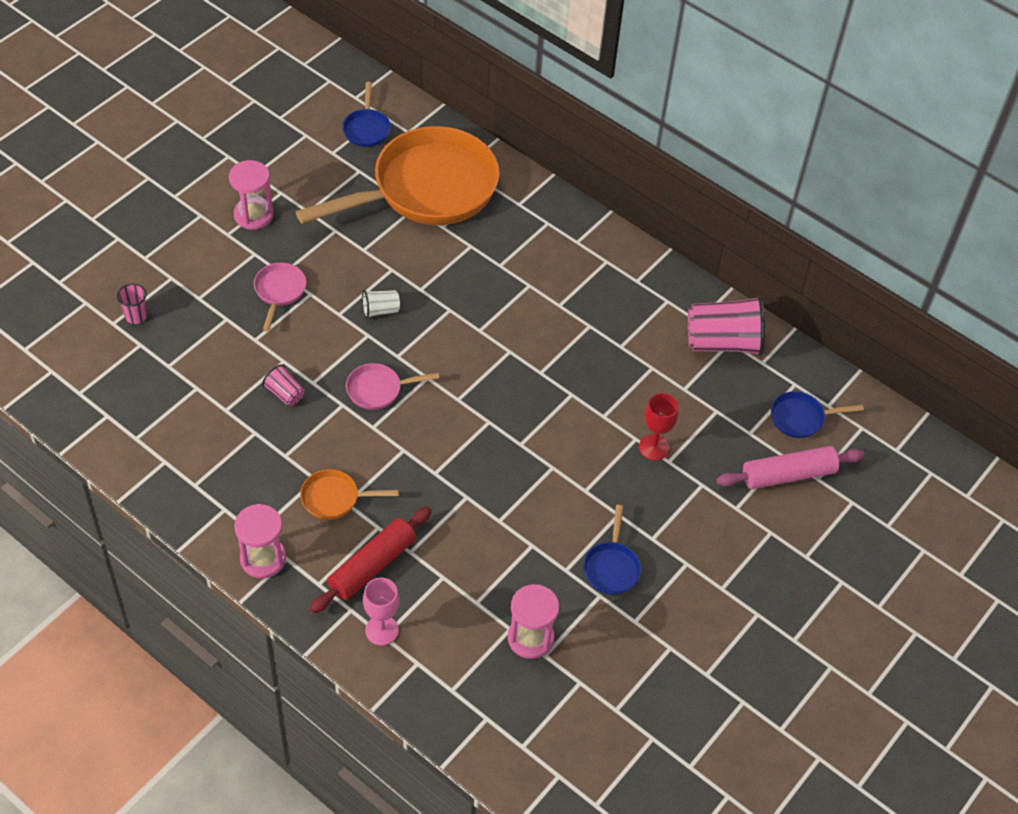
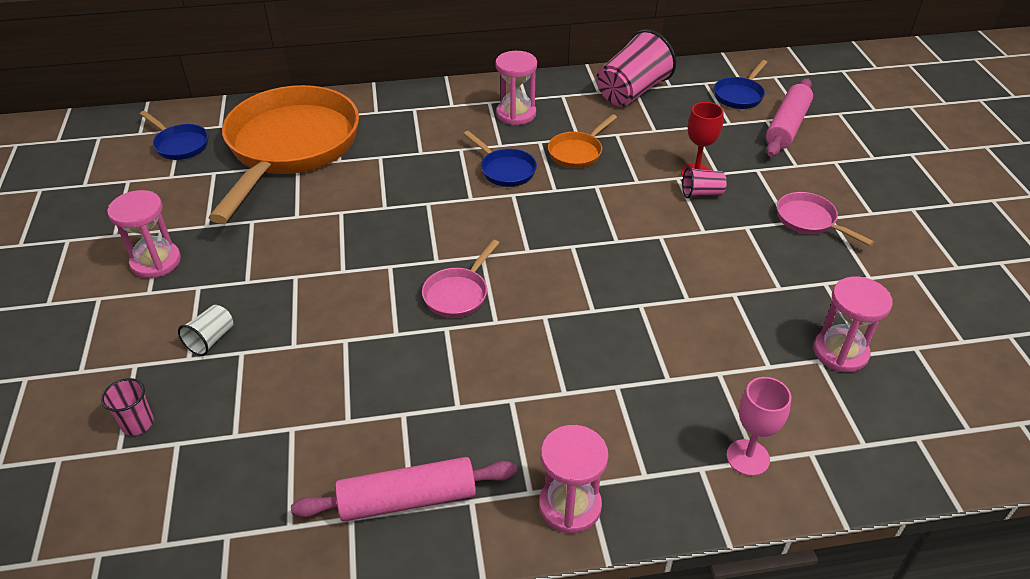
camera: 45 degrees left, 10 degrees down
(199, 478) = (408, 499): none -> pink rolling pin
(279, 292) = (264, 295): pink pan -> pink pan (809, 221)
(285, 393) = (384, 362): pink cup -> pink cup (701, 194)
(335, 498) = (550, 398): orange pan -> orange pan (577, 152)
(372, 566) = (660, 418): red rolling pin -> none
(380, 310) = (374, 243): white cup -> white cup (211, 339)
(609, 288) = (516, 114): none -> pink hourglass
(611, 567) = (799, 260): blue pan -> blue pan (505, 170)

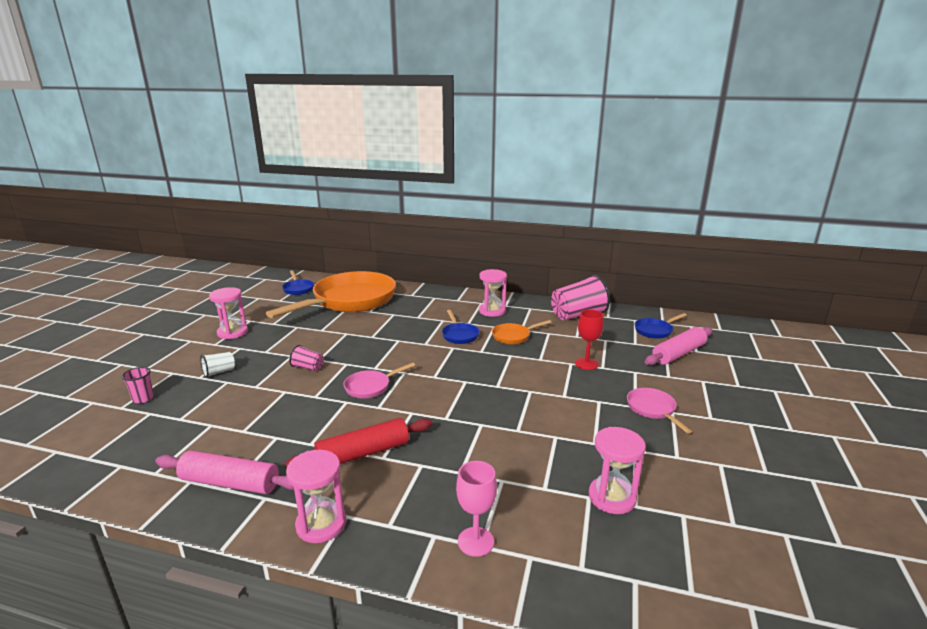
camera: 25 degrees right, 20 degrees down
(536, 395) = (363, 453): none -> red rolling pin
(701, 194) = (581, 375): pink cup -> pink cup (308, 367)

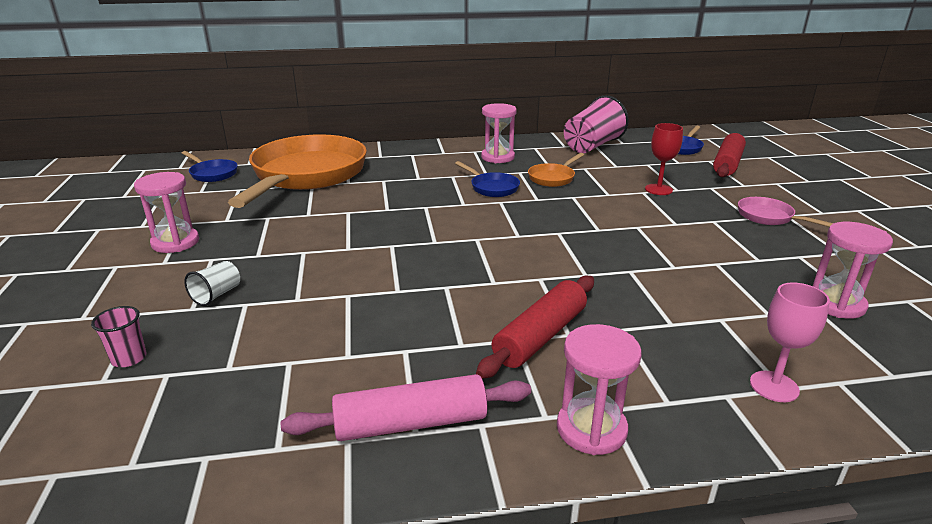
camera: 25 degrees left, 5 degrees up
(308, 367) = (345, 260): pink cup -> none
(370, 387) = (456, 263): pink pan -> none
(678, 354) = (727, 164): pink rolling pin -> red rolling pin

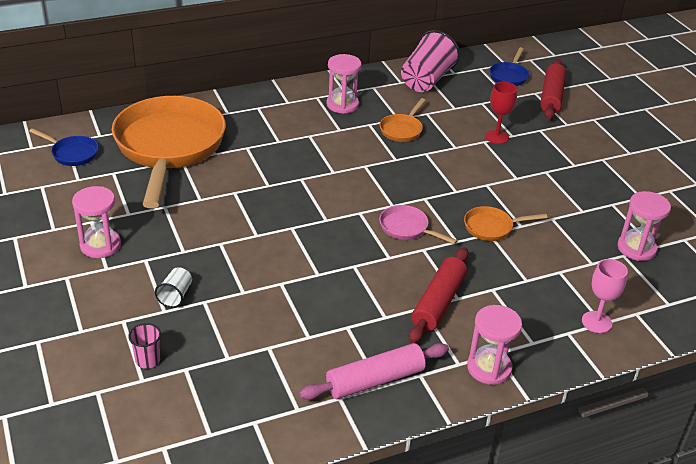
camera: 15 degrees left, 10 degrees up
(492, 188) = (351, 148): blue pan -> none
(635, 265) = (492, 227): none -> orange pan
(769, 217) = (588, 163): pink pan -> pink pan (407, 228)

